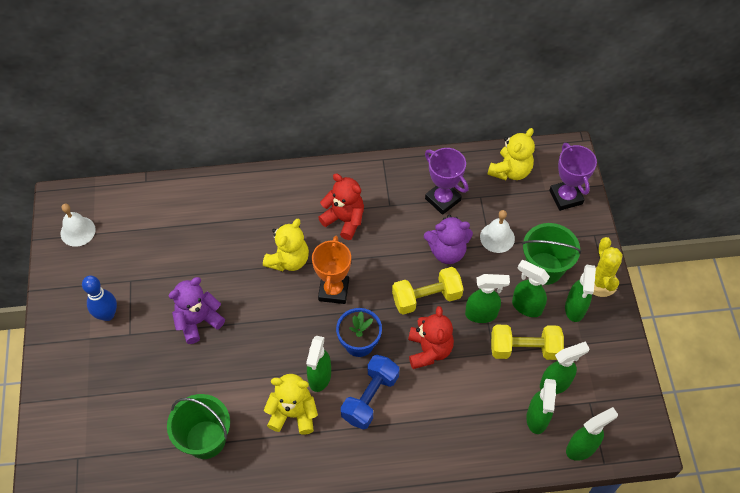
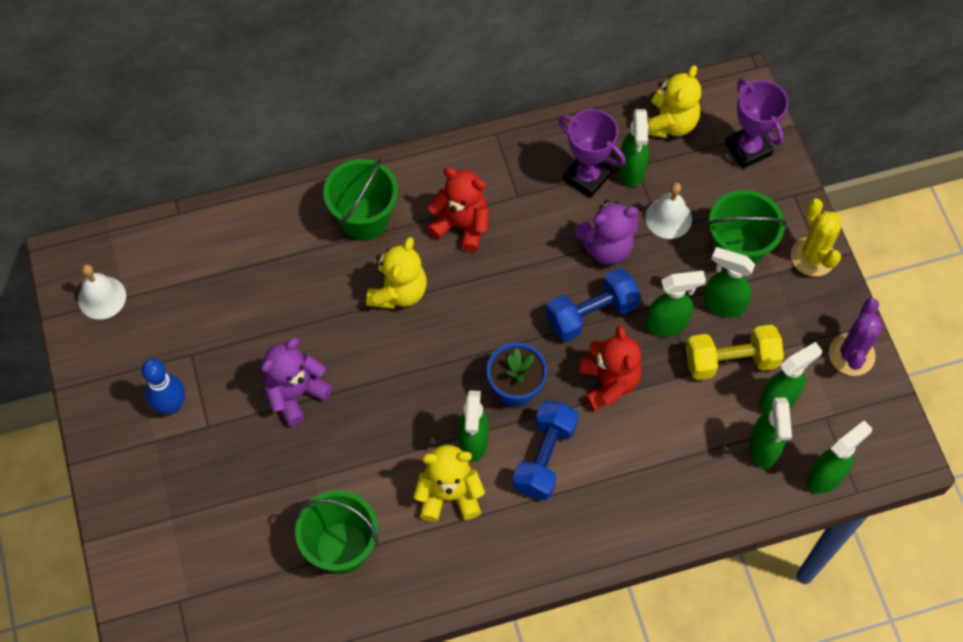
camera: 10 degrees left, 5 degrees up
(276, 205) = (364, 219): none -> green bucket
(334, 290) = (467, 323): orange trophy -> none
(426, 298) = (591, 314): yellow dumbbell -> blue dumbbell
(575, 309) = (786, 297): green spray bottle -> green spray bottle (631, 171)
(617, 359) = (851, 355): none -> purple cactus

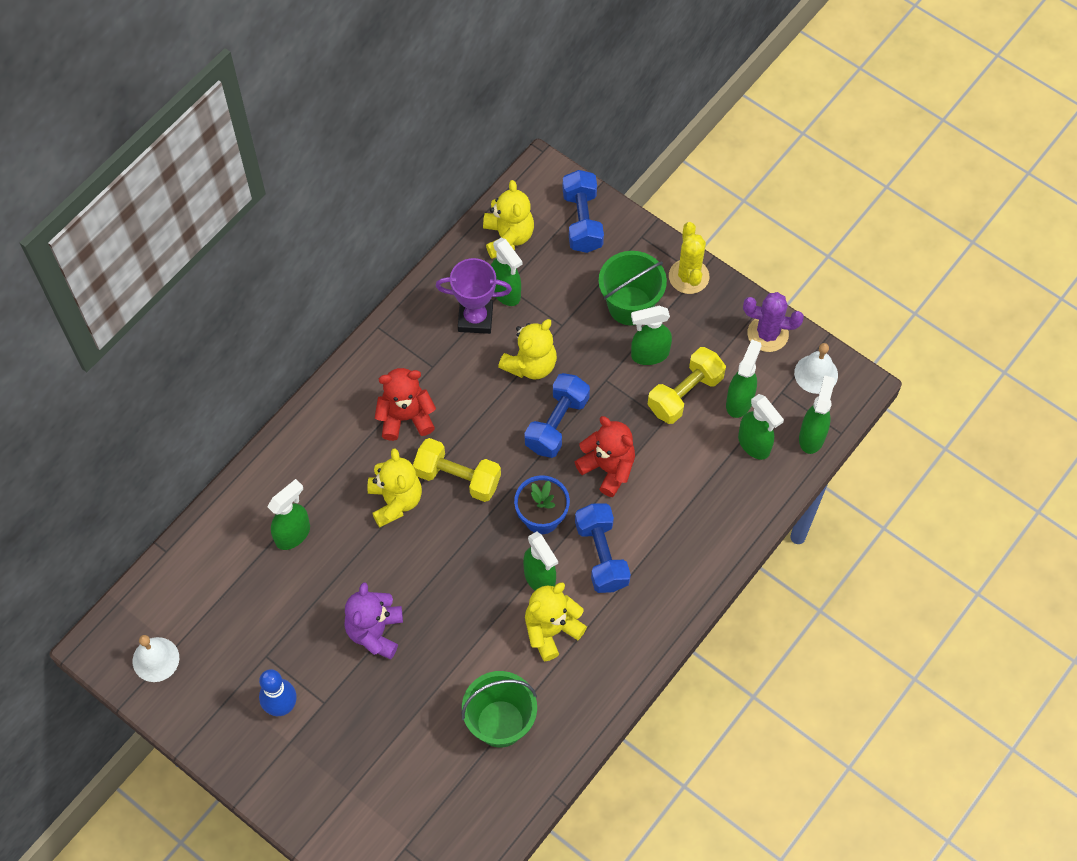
camera: 35 degrees left, 0 degrees up
(364, 219) = (324, 460): green bucket -> none
(467, 306) = (457, 478): none -> yellow dumbbell
(606, 247) = (530, 364): purple teddy bear -> yellow teddy bear
(667, 324) = (619, 395): green spray bottle -> green spray bottle (293, 534)
(668, 218) = (561, 312): white bell -> white bell (816, 374)
(748, 149) = (582, 221): purple trophy -> blue dumbbell
(813, 257) = (688, 276): yellow cactus -> yellow cactus turned 45 degrees clockwise
(851, 355) = (767, 334): purple cactus -> purple cactus turned 60 degrees counterclockwise

